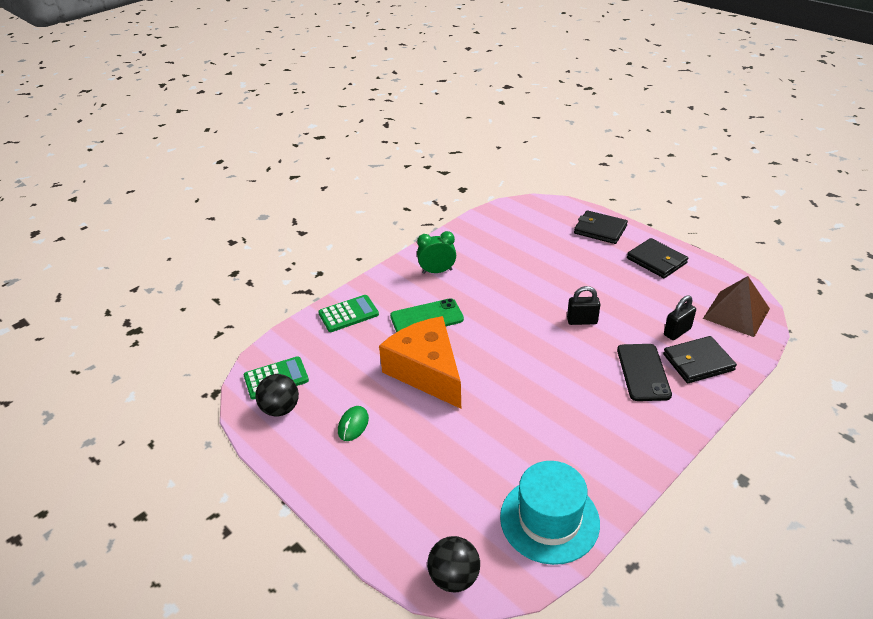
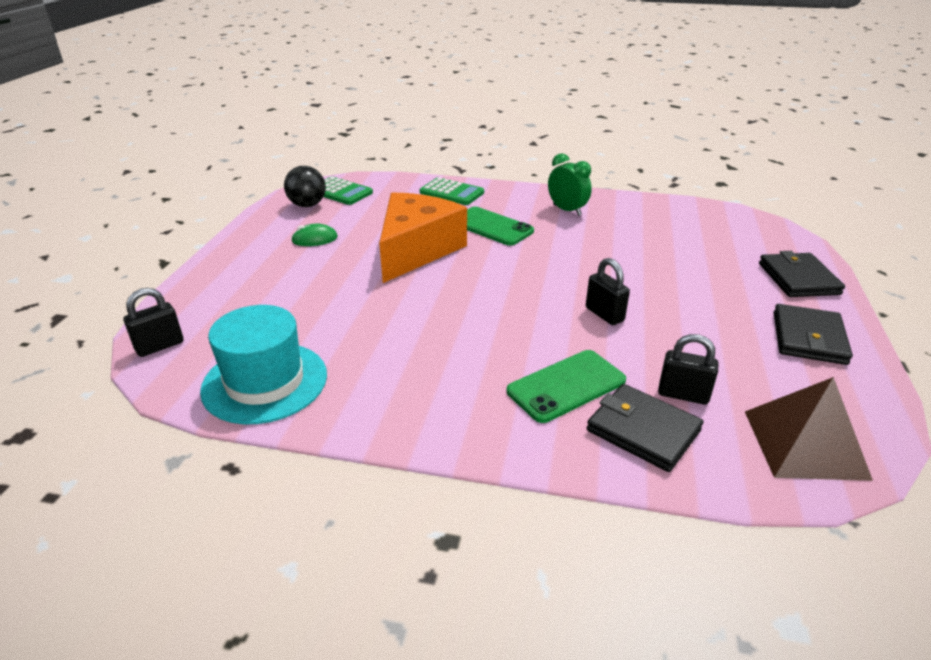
camera: 55 degrees right, 5 degrees down
(454, 577) = (160, 346): black ball -> black padlock
(643, 372) = (566, 386): black phone -> green phone

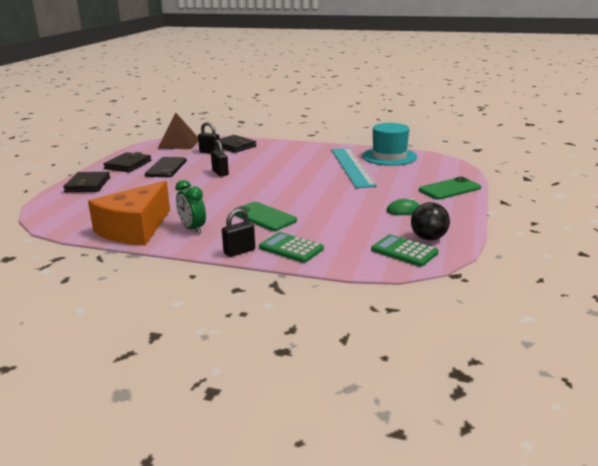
camera: 175 degrees left, 10 degrees down
(160, 346) = (451, 166): black padlock -> black padlock (239, 251)
(358, 339) = (351, 167): none -> turquoise ruler
(416, 250) = (324, 202): orange cheese -> orange cheese (135, 229)
(566, 386) = (257, 154): green phone -> green phone (449, 189)
(720, 329) = (166, 168): none -> black phone

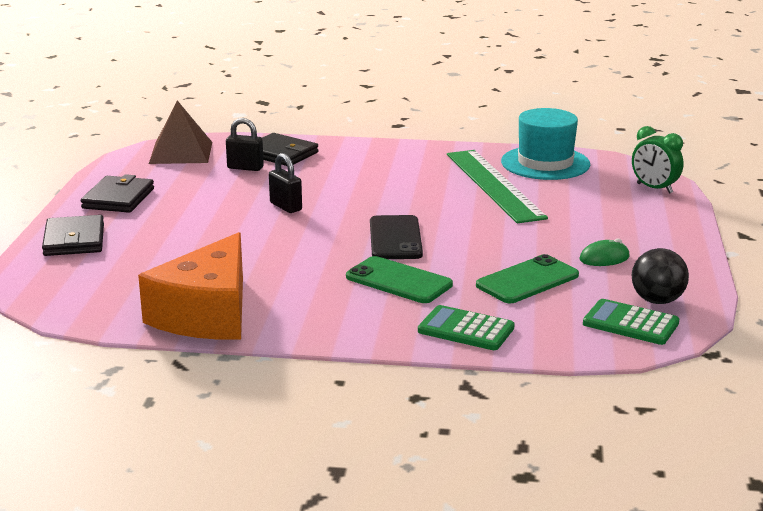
camera: 10 degrees left, 0 degrees up
(166, 168) = (188, 201): black phone -> black phone (395, 238)
(192, 229) = (298, 307): green clock -> green clock (654, 188)
(239, 251) = (391, 340): black padlock -> none
(351, 167) = (494, 185): turquoise ruler -> green ruler
(449, 189) = (659, 218): green phone -> green phone (527, 280)

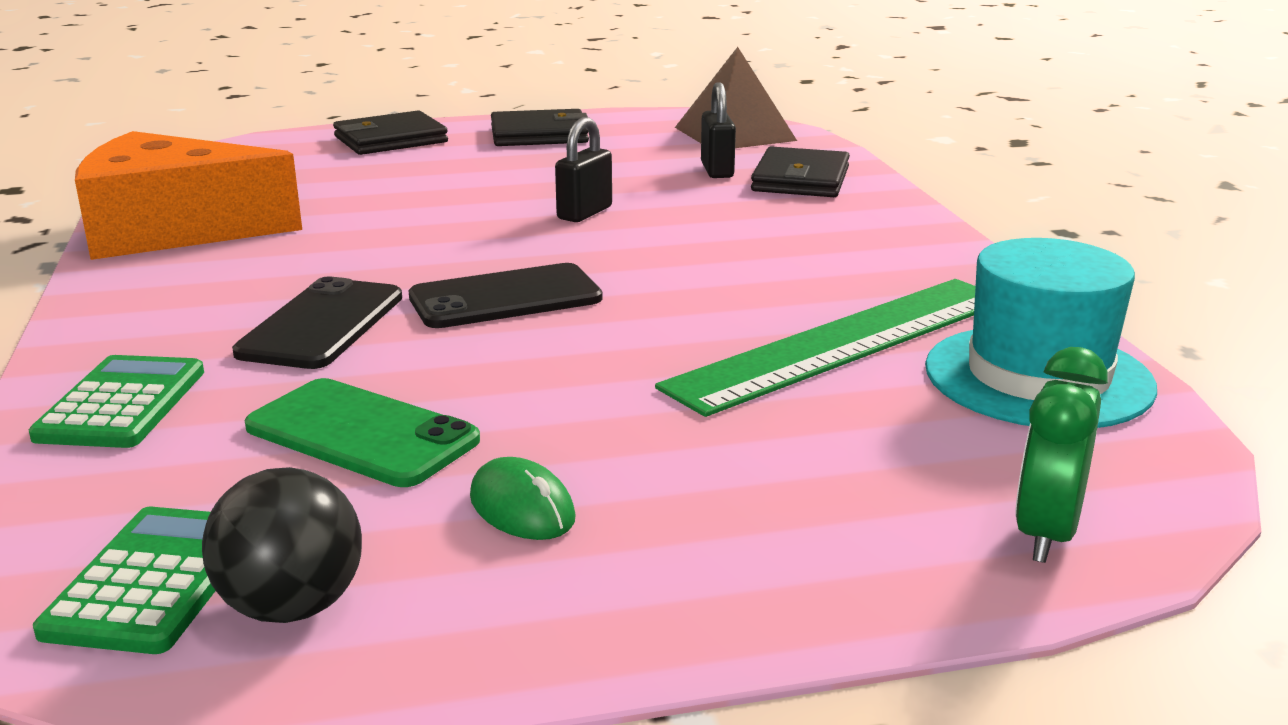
camera: 70 degrees right, 0 degrees up
(398, 281) = (322, 325): green phone -> black phone

